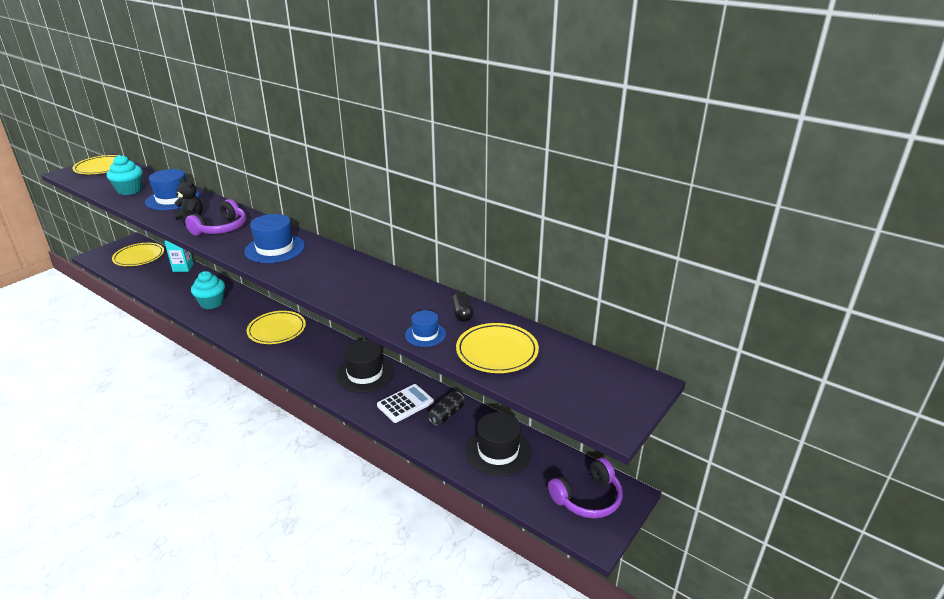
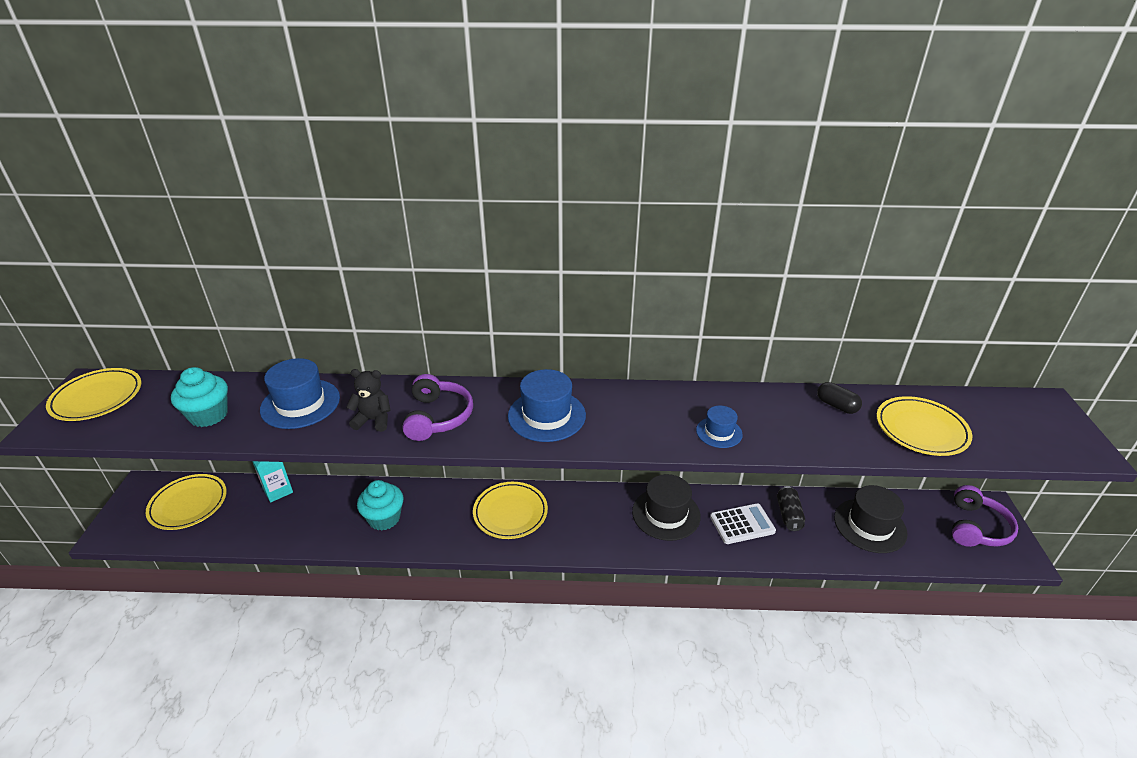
camera: 35 degrees left, 5 degrees up
(405, 404) = (742, 524): white calculator -> white calculator turned 60 degrees clockwise
(425, 334) = (845, 442): blue hat -> blue hat (719, 432)

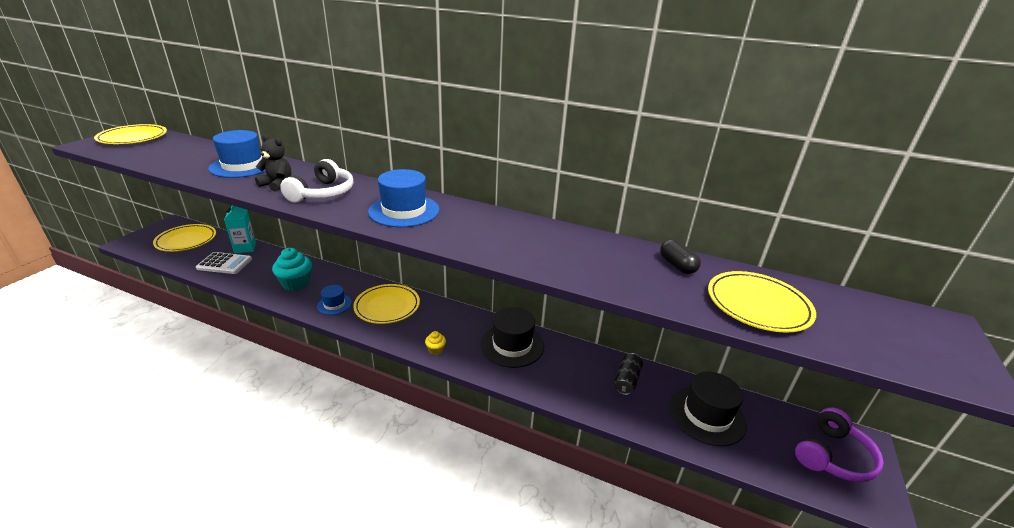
camera: 20 degrees right, 5 degrees down
(209, 415) = (181, 159): turquoise cupcake -> none
(438, 417) = (323, 193): purple headphones -> white headphones
(597, 546) = (435, 350): none -> yellow cupcake
(719, 432) = (539, 255): blue hat -> blue hat (334, 304)
(742, 524) = (576, 374): white calculator -> white calculator (224, 264)

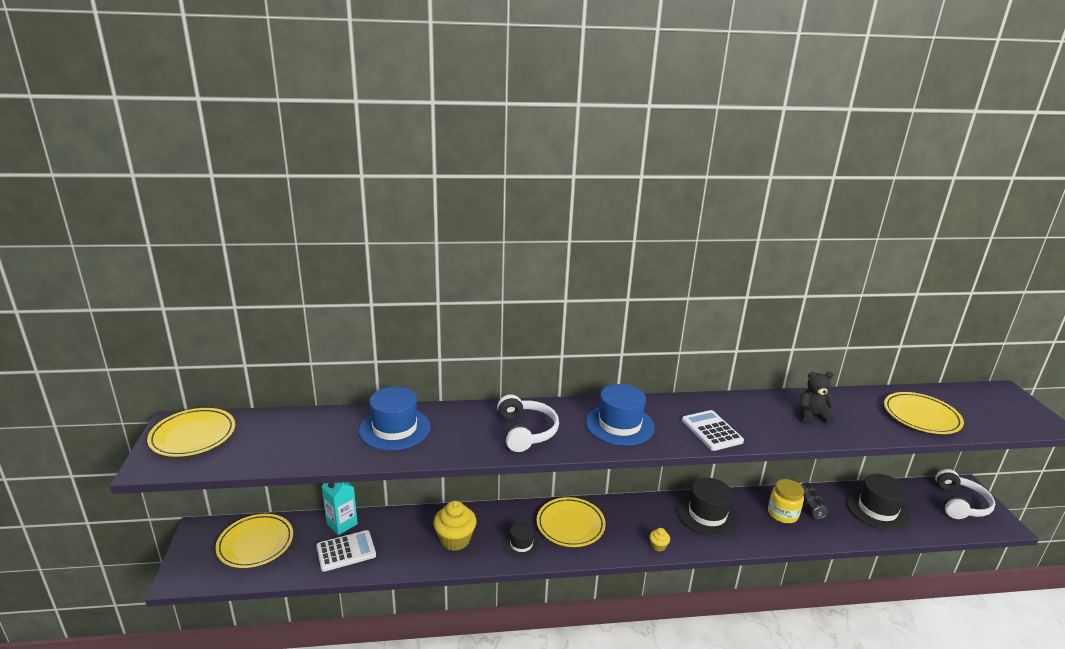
camera: 30 degrees left, 5 degrees down
(277, 184) = (469, 438): black teddy bear -> black teddy bear (812, 416)
(296, 283) = (455, 540): turquoise cupcake -> yellow cupcake
(334, 304) = (521, 544): blue hat -> black hat
(478, 240) = (711, 431): none -> white calculator
(588, 374) = (782, 514): none -> yellow jar
(677, 265) = (849, 403): black capsule -> none
(833, 456) = (960, 504): purple headphones -> white headphones

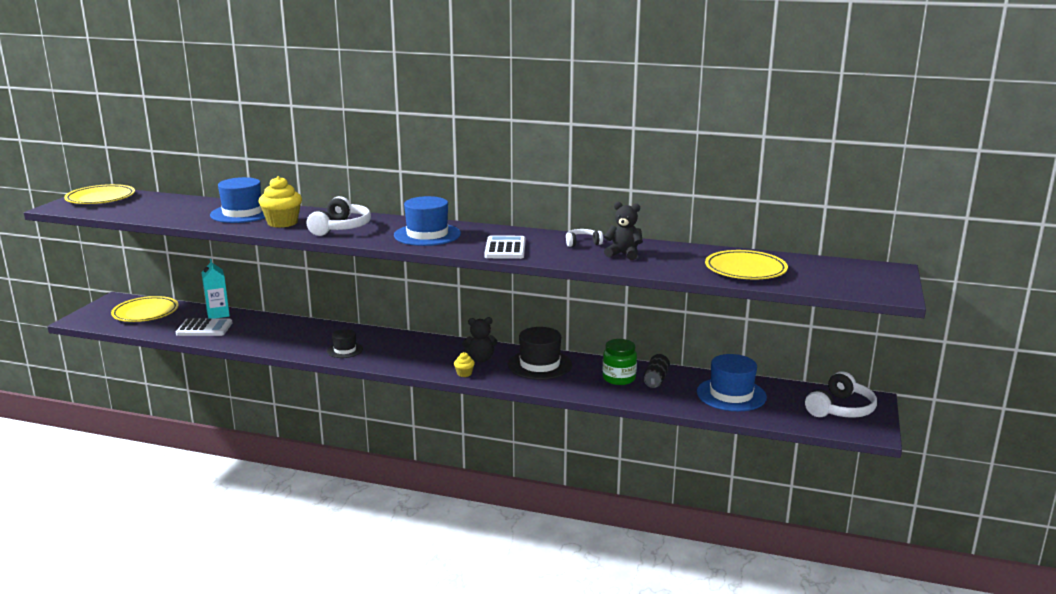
camera: 25 degrees right, 5 degrees down
(455, 540) = (294, 338): yellow cupcake -> yellow cupcake (282, 223)
(570, 525) = (401, 348): yellow plate -> none
(653, 521) = (480, 359): none -> black teddy bear
(761, 406) = (582, 243): none -> white headphones
(782, 514) = (619, 378): yellow jar -> green jar
(877, 509) = (731, 394): black hat -> blue hat

